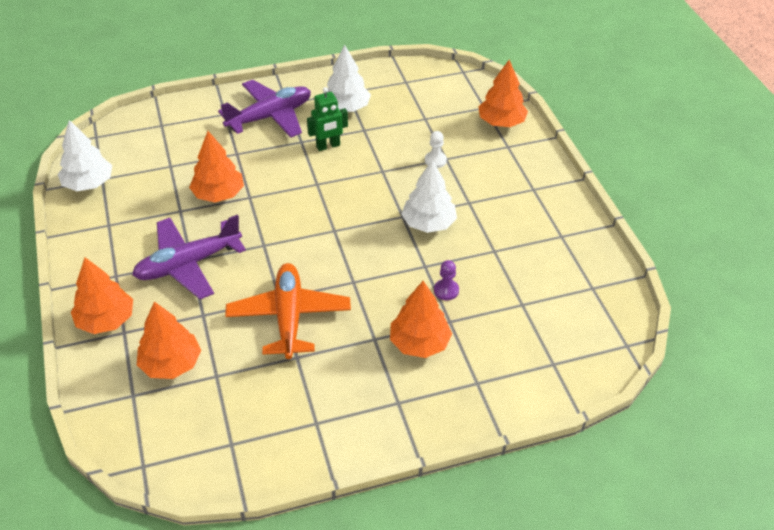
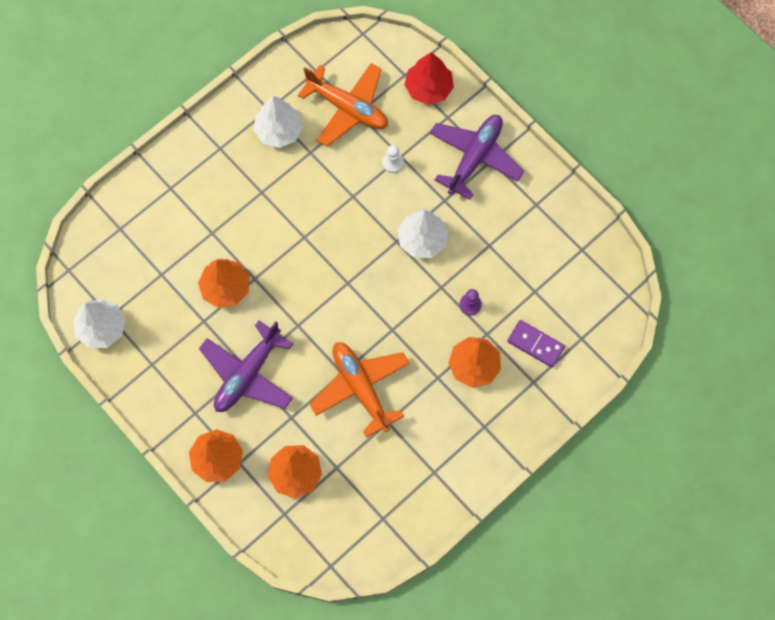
camera: 25 degrees left, 25 degrees up
(270, 117) = (215, 173): purple plane -> purple plane (474, 158)
(328, 146) = (289, 187): green robot -> none
(417, 112) = (347, 108): none -> orange plane
(498, 350) = (535, 344): none -> purple domino
(501, 122) = (428, 88): orange tree -> red tree

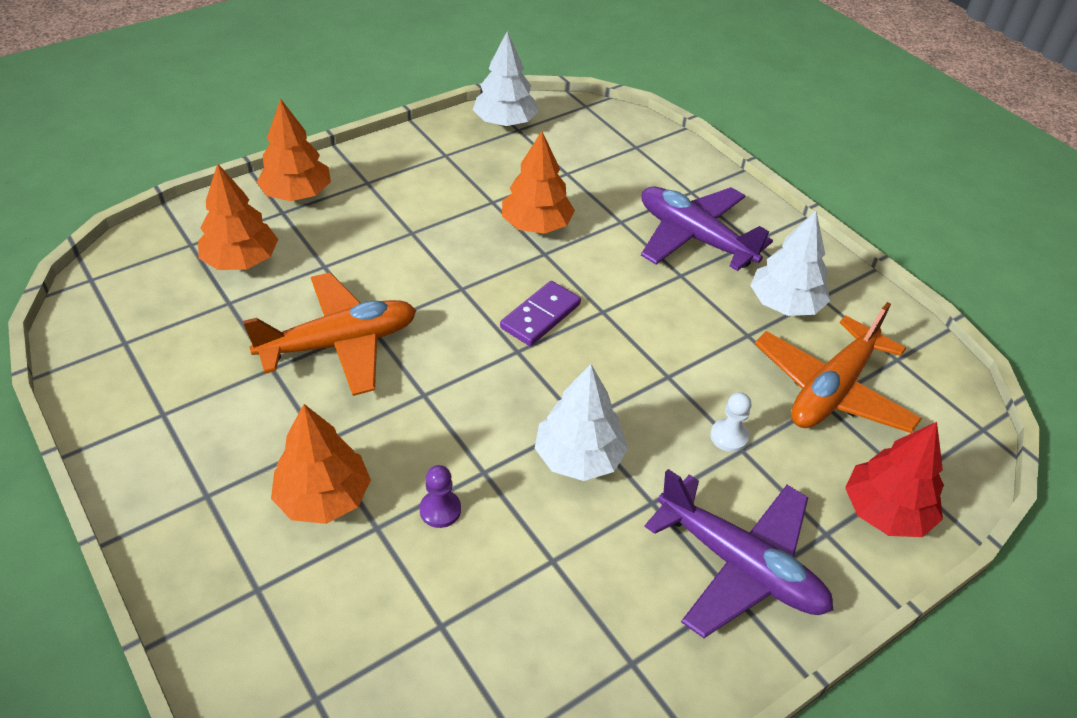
camera: 95 degrees right, 25 degrees down
(248, 374) = (404, 232): purple plane -> purple plane (694, 238)
(535, 344) = (331, 607): purple domino -> purple domino (540, 316)

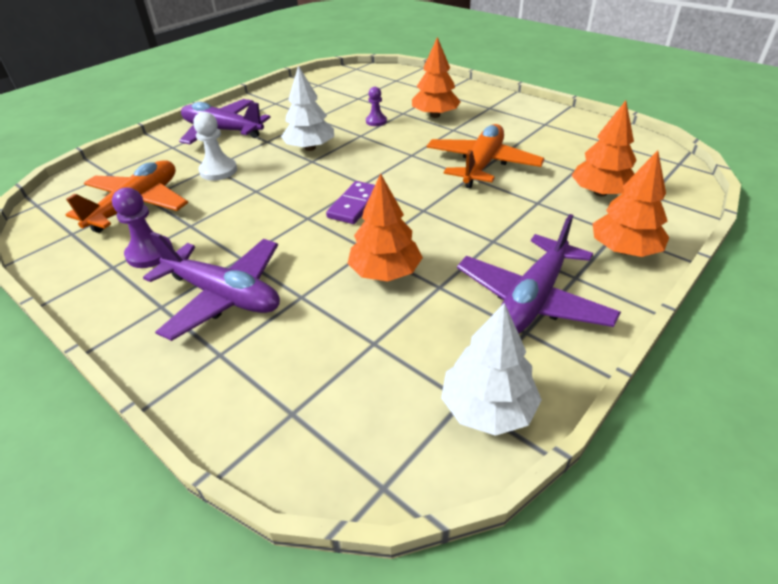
camera: 170 degrees right, 5 degrees down
(339, 344) = (482, 165): orange plane -> orange plane turned 150 degrees clockwise
(420, 174) = (532, 299): none -> purple plane
(729, 436) = (218, 171): white pawn -> white pawn, size x1.54
(785, 304) = (150, 253): white tree -> purple pawn
(886, 511) = (133, 159): red tree -> none

